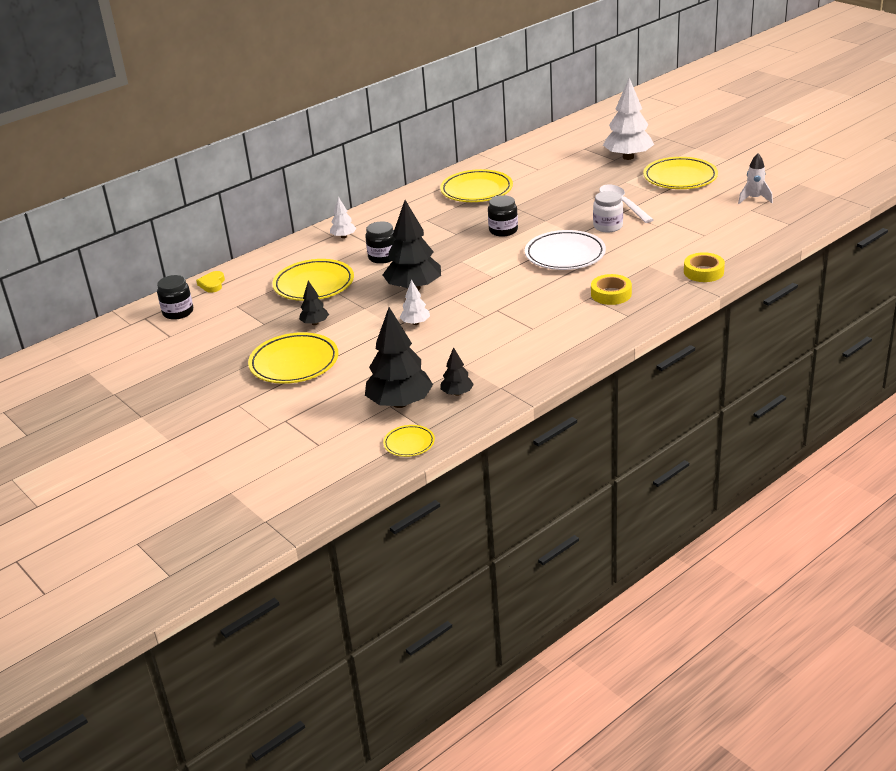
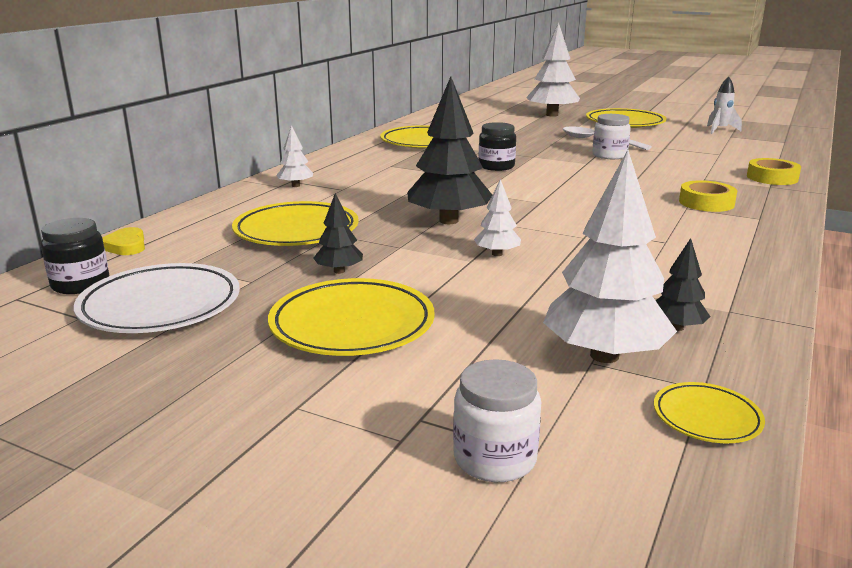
camera: 25 degrees left, 10 degrees down
(300, 443) = (494, 458): none -> white jar
(382, 257) = (370, 198): black jar -> none
(400, 403) = (604, 355): black tree -> white tree
(565, 255) = (598, 178): white plate -> white plate (161, 306)

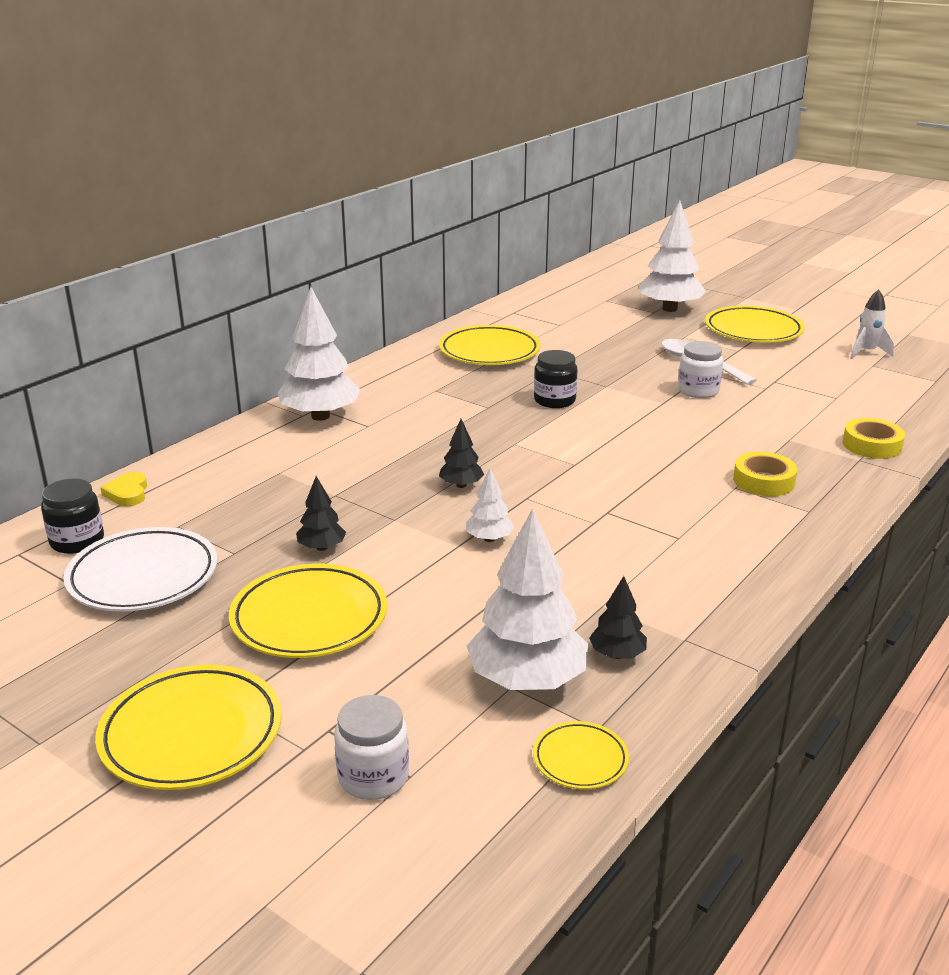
camera: 10 degrees right, 5 degrees up
(296, 186) = (320, 416): white tree -> white tree, size x2.03
(296, 231) = (298, 487): yellow plate -> yellow plate (191, 734)
(449, 221) = (461, 485): black tree -> black tree, size x0.49

